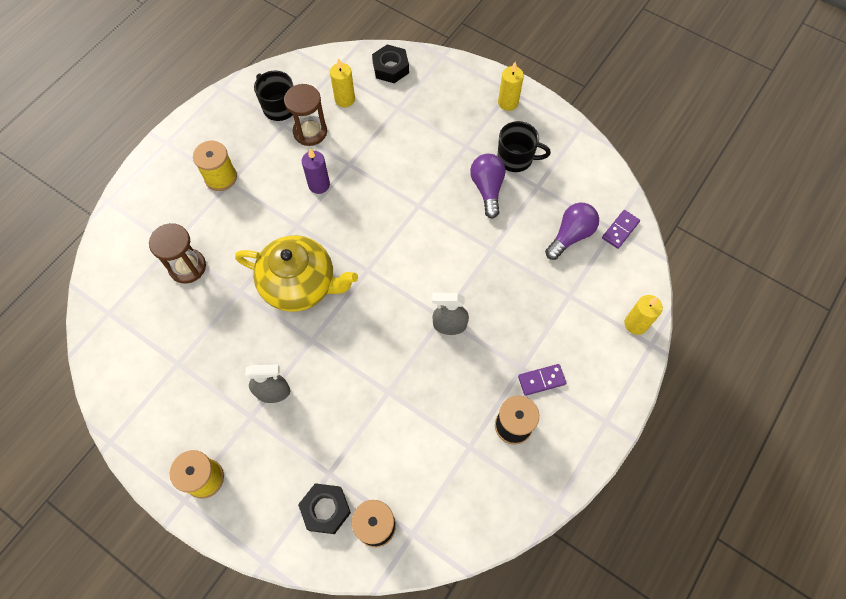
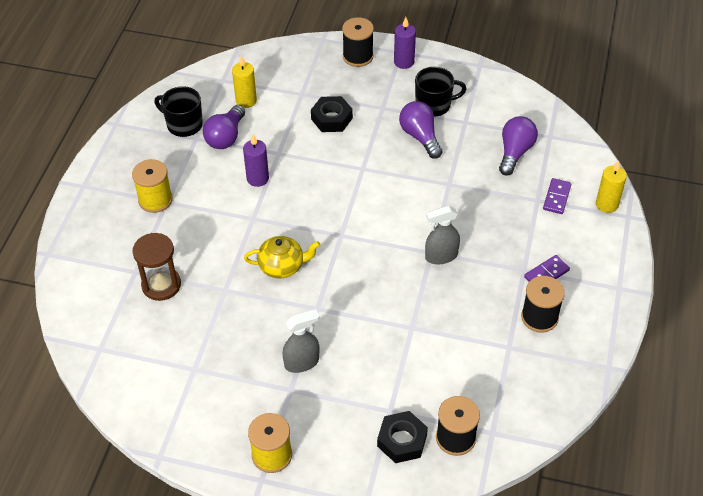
camera: 20 degrees left, 15 degrees down
(300, 284) = (282, 266): yellow teapot -> yellow teapot, size x0.58
(310, 132) = (226, 137): brown hourglass -> purple light bulb
(390, 68) = (277, 63): black nut -> black nut (331, 118)
(467, 83) = (358, 56): none -> black spool
(508, 103) = (404, 62): yellow candle -> purple candle
(620, 230) = (556, 135): purple domino -> purple domino (556, 197)

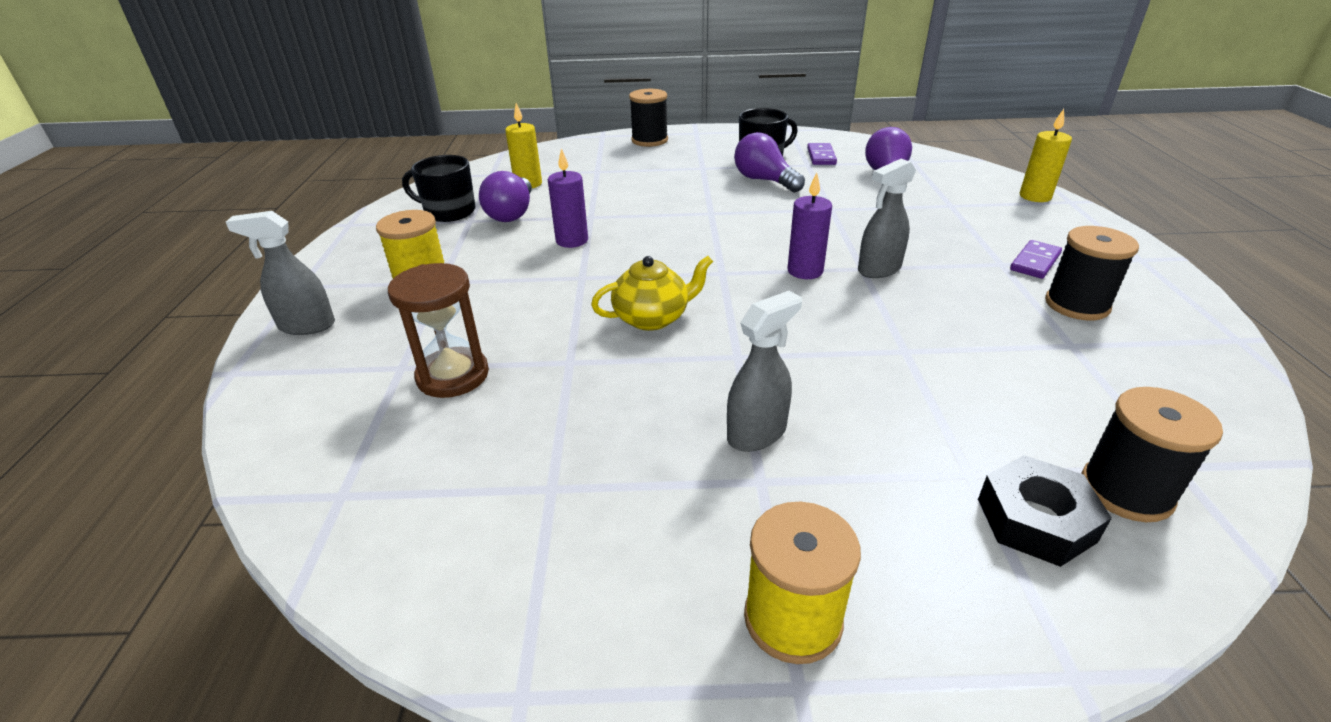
camera: 15 degrees left, 15 degrees down
(86, 224) = (306, 326): none -> grey spray bottle
(331, 118) = (645, 182): black nut -> none
(404, 62) = (704, 137): purple candle -> purple candle (805, 271)
(556, 197) = (971, 200): purple domino -> purple domino (821, 156)

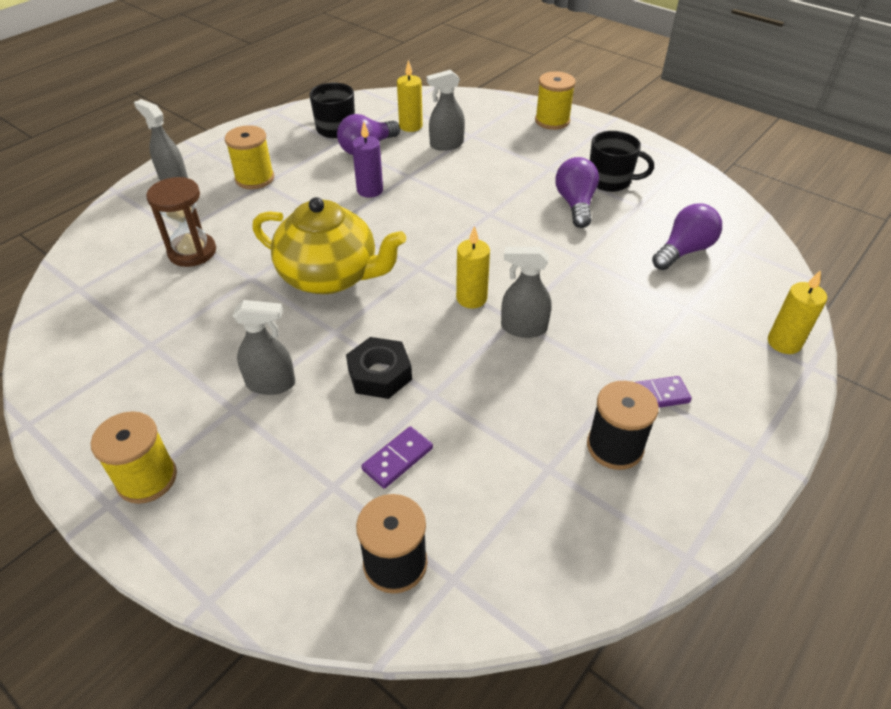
camera: 40 degrees right, 10 degrees up
(586, 184) = (446, 145): none -> grey spray bottle
(649, 140) = (552, 121): black spool -> yellow spool
(652, 318) = (330, 276): yellow teapot -> yellow teapot, size x1.72
(805, 271) = (471, 298): purple candle -> yellow candle
(821, 156) = (663, 202): purple domino -> purple domino (397, 459)
(1036, 520) = (320, 534): black nut -> black nut (379, 374)

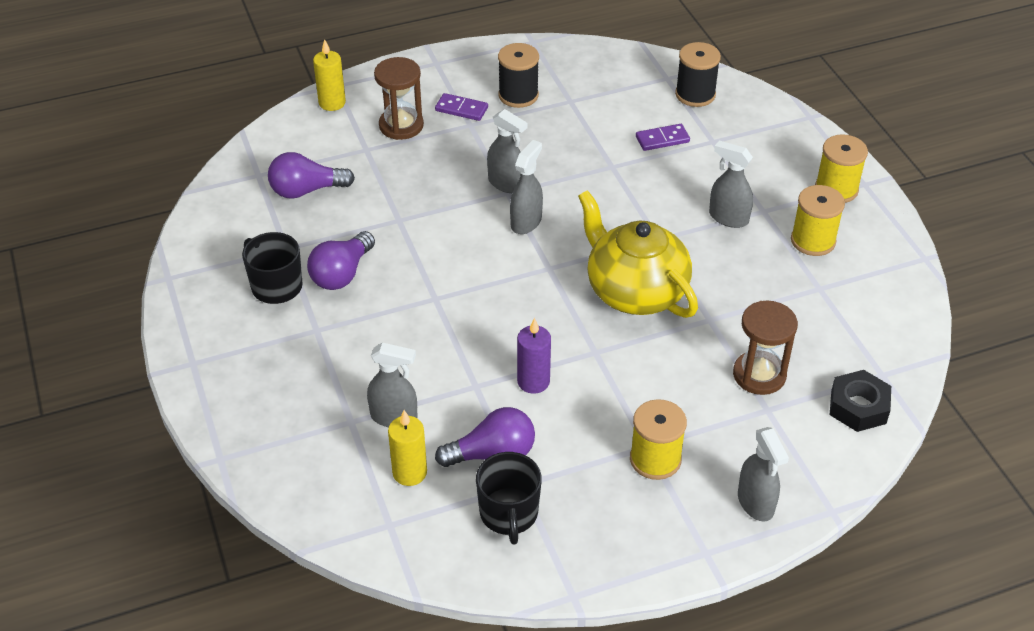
camera: 150 degrees left, 0 degrees up
(379, 374) = (642, 193): black nut -> black nut (858, 407)
(471, 298) = (526, 222): yellow candle -> grey spray bottle
(552, 121) = (232, 401): yellow spool -> yellow spool (813, 241)
(688, 347) = (401, 125): none -> brown hourglass

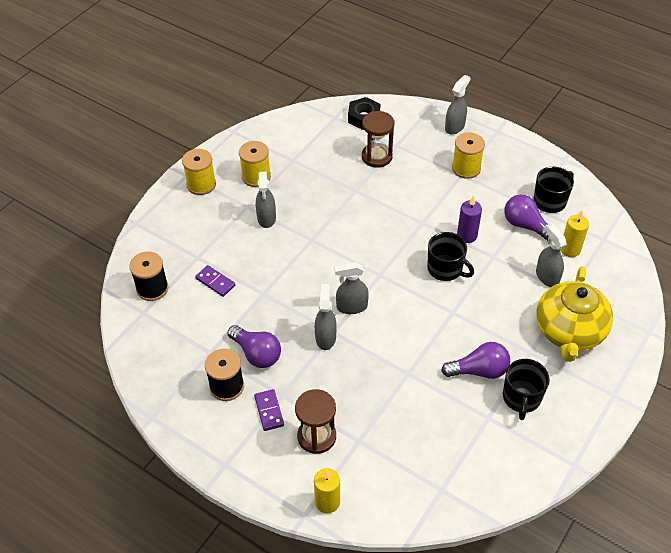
camera: 125 degrees left, 5 degrees up
(306, 190) = (429, 446): purple light bulb -> purple light bulb (257, 354)
(501, 329) = (445, 269): none -> black mug
(635, 291) = (363, 229): yellow teapot -> yellow teapot (569, 332)

